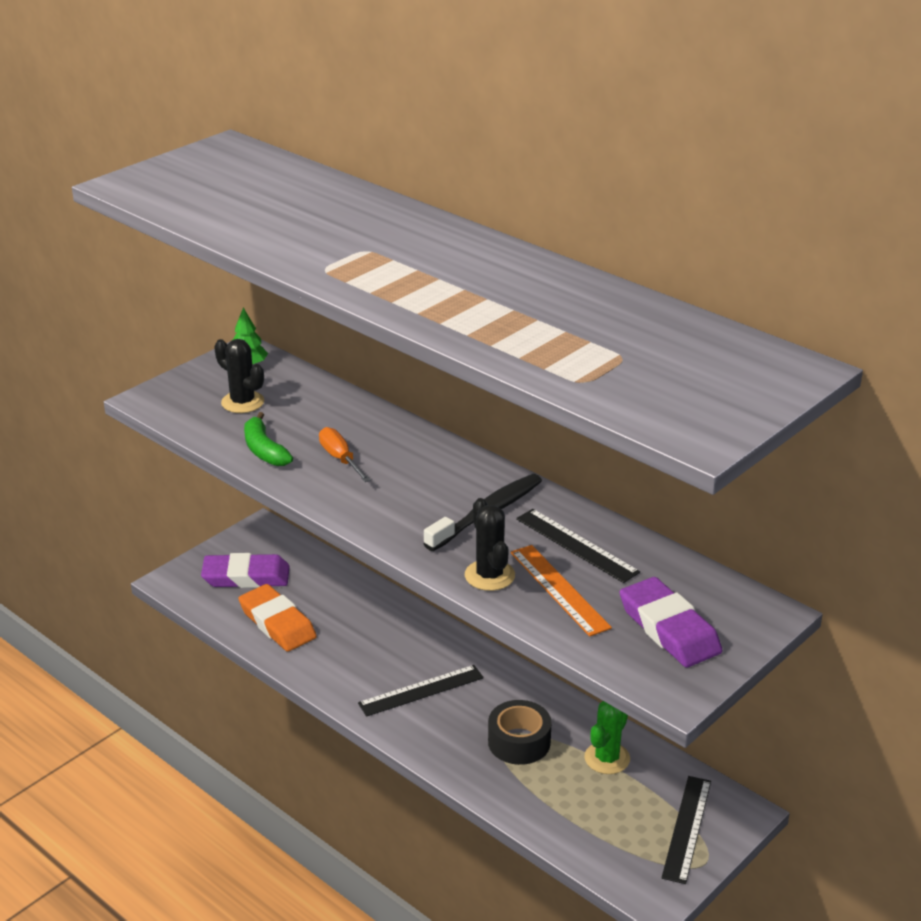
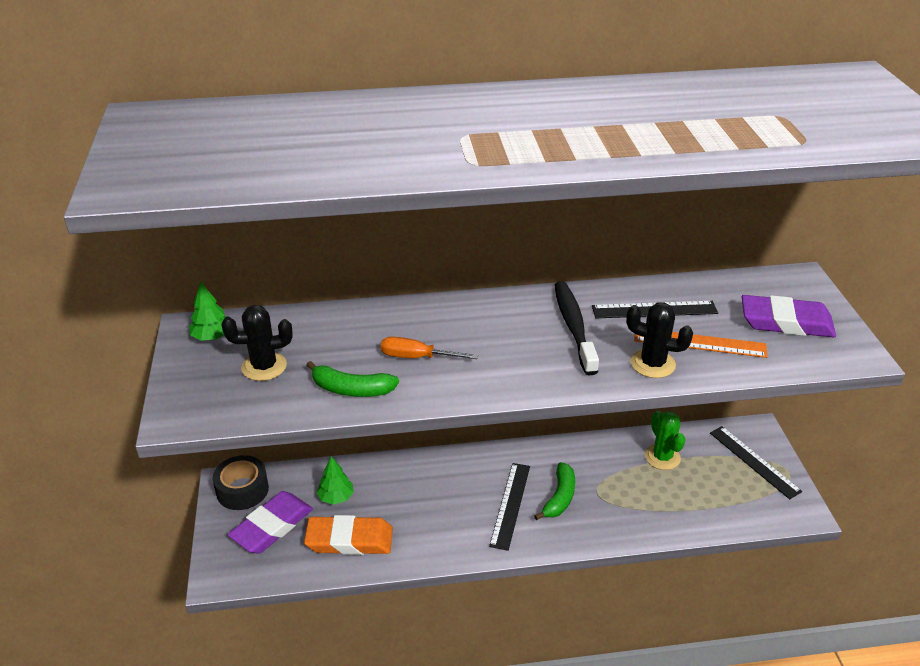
camera: 50 degrees left, 5 degrees up
(313, 590) = (336, 497): none -> green tree
(467, 716) = (559, 497): none -> green banana
(519, 742) = (609, 488): black tape -> black tape (242, 490)

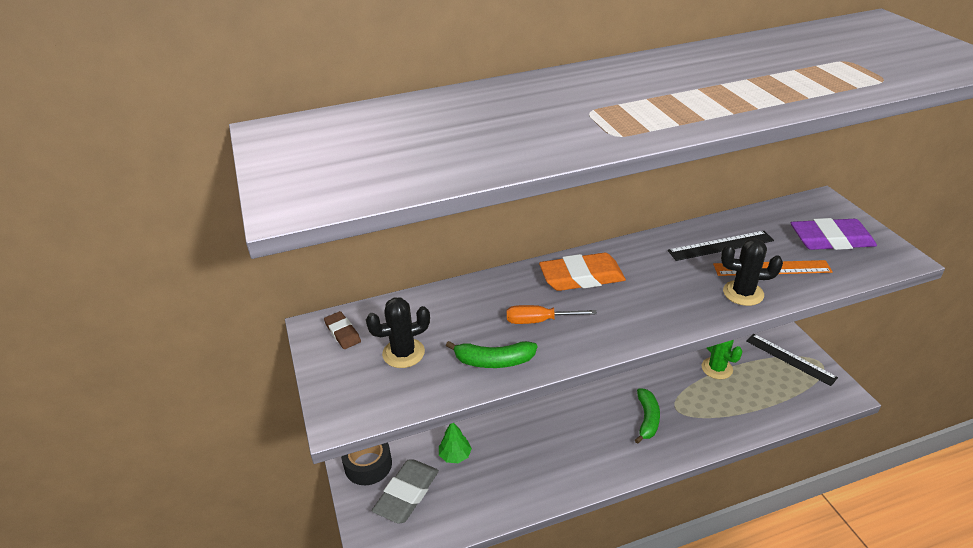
camera: 10 degrees left, 0 degrees up
(212, 337) = (342, 333): green tree -> brown eraser
(272, 526) = (407, 494): purple eraser -> grey eraser
(349, 540) = (481, 493): orange eraser -> orange eraser (581, 277)
(510, 505) = (608, 434): black ruler -> none
(573, 326) = (661, 271): black toothbrush -> none

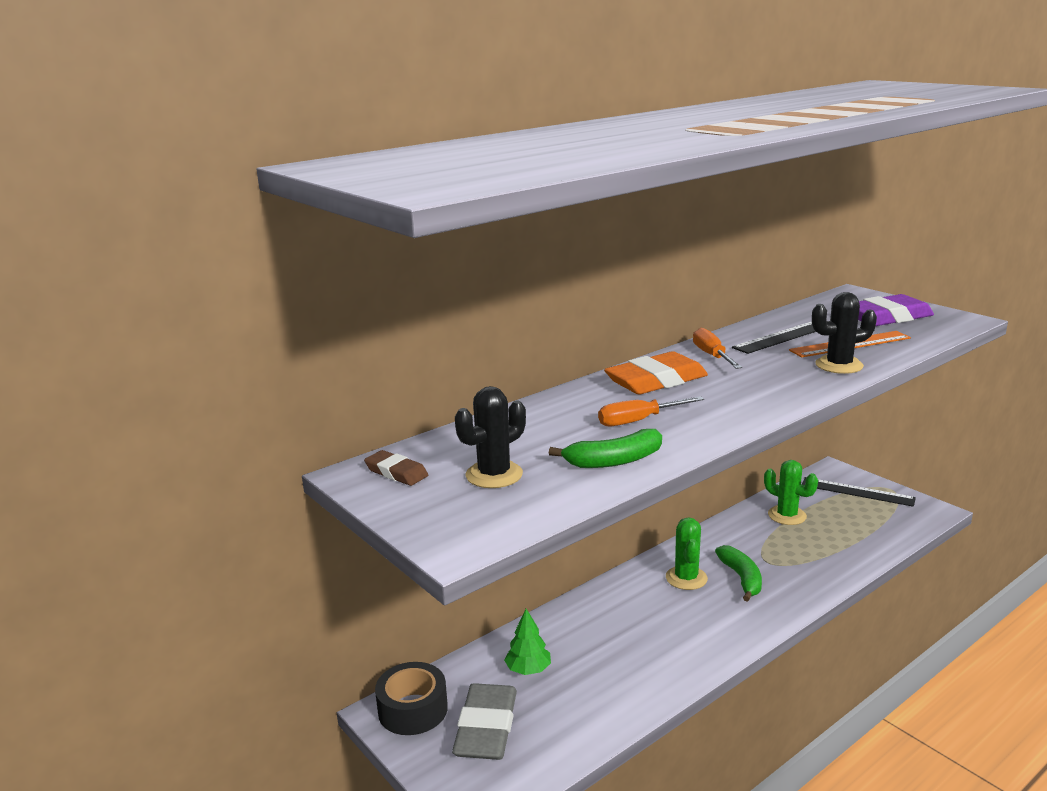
camera: 20 degrees left, 15 degrees down
(605, 407) = (686, 578): none -> green cactus
(645, 257) = (712, 356): none -> orange screwdriver

